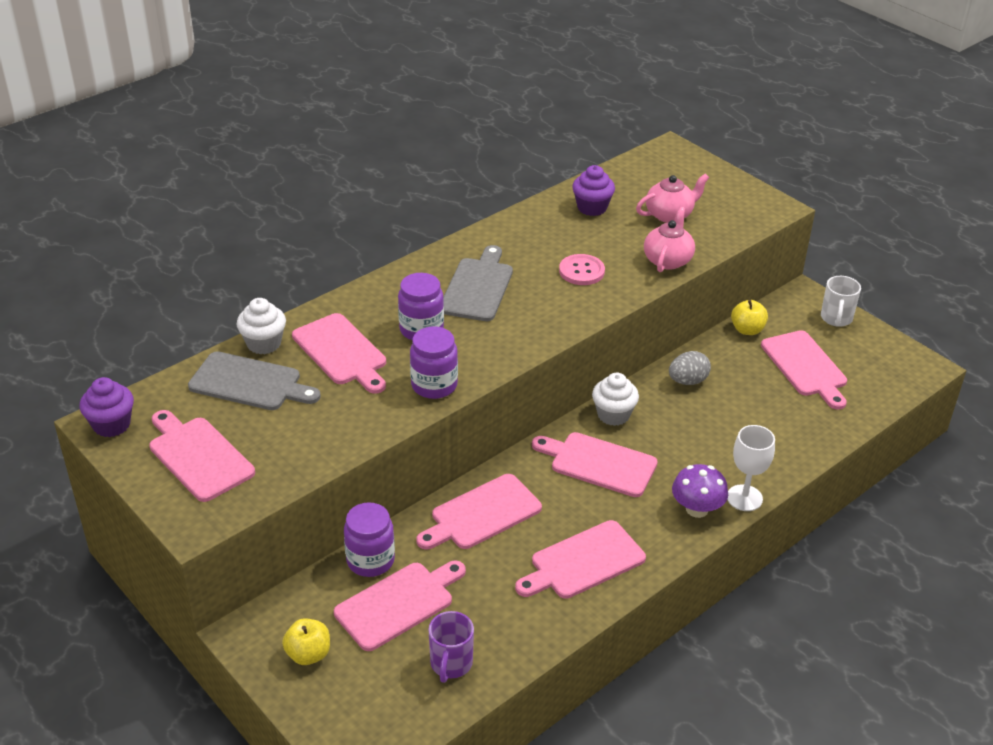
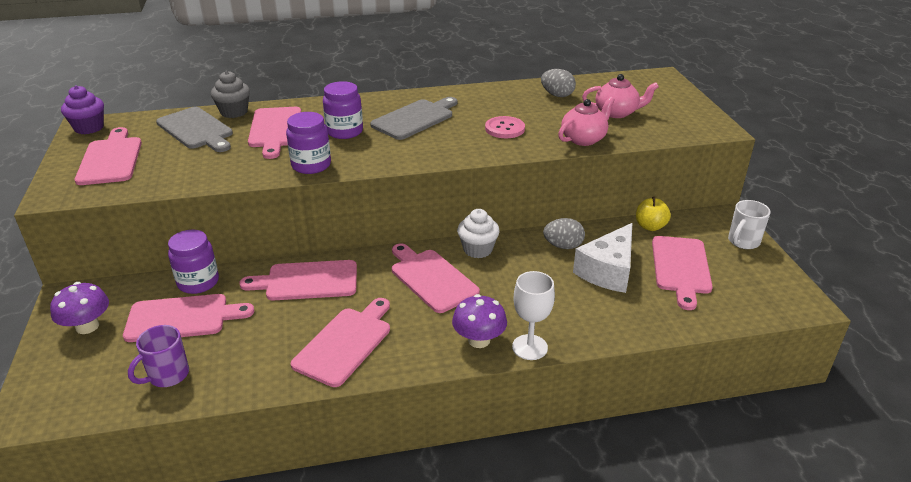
camera: 30 degrees right, 5 degrees down
(264, 343) = (234, 112): white cupcake -> grey cupcake
(308, 654) = (87, 326): yellow apple -> purple mushroom
(583, 562) = (345, 343): pink cutting board -> pink cutting board turned 120 degrees clockwise
(592, 208) = (557, 95): purple cupcake -> grey egg
(748, 393) = (608, 271): none -> white cheese

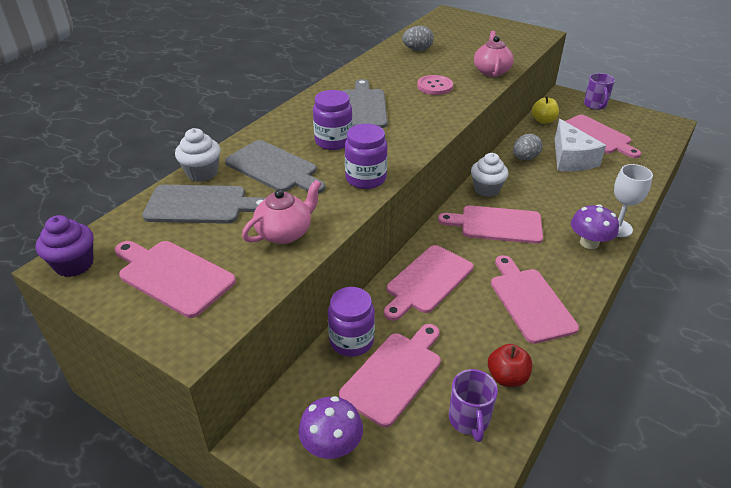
camera: 45 degrees left, 5 degrees up
(234, 112) = (202, 173): grey cupcake -> white cupcake
(235, 373) = (507, 377): none -> red apple
(275, 129) = (274, 168): pink cutting board -> grey cutting board
(617, 113) = (473, 46): pink teapot -> pink teapot (285, 233)
(743, 242) = (595, 105): white mug -> purple mug

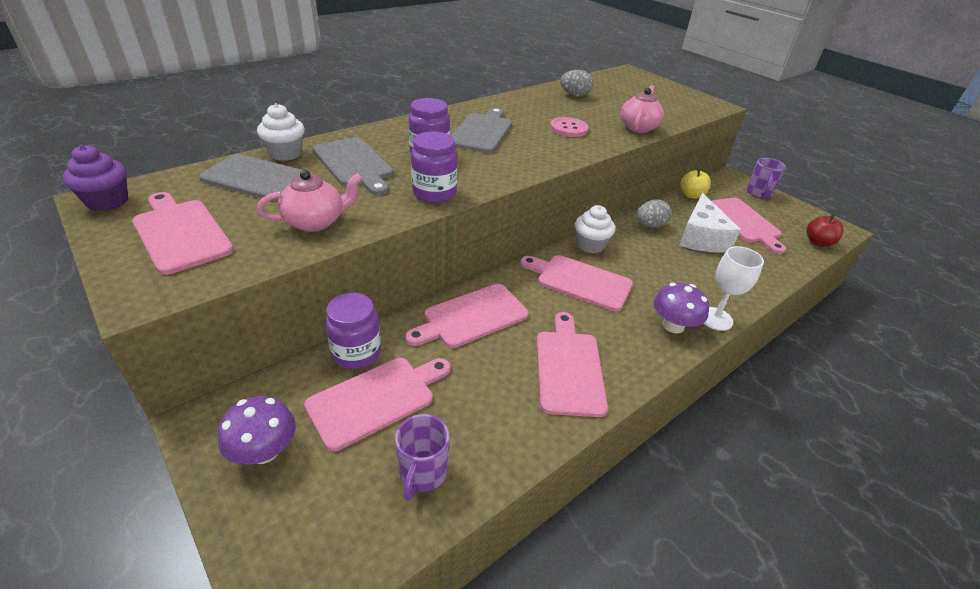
camera: 15 degrees right, 0 degrees up
(507, 377) = (493, 440): red apple -> red apple (818, 242)

